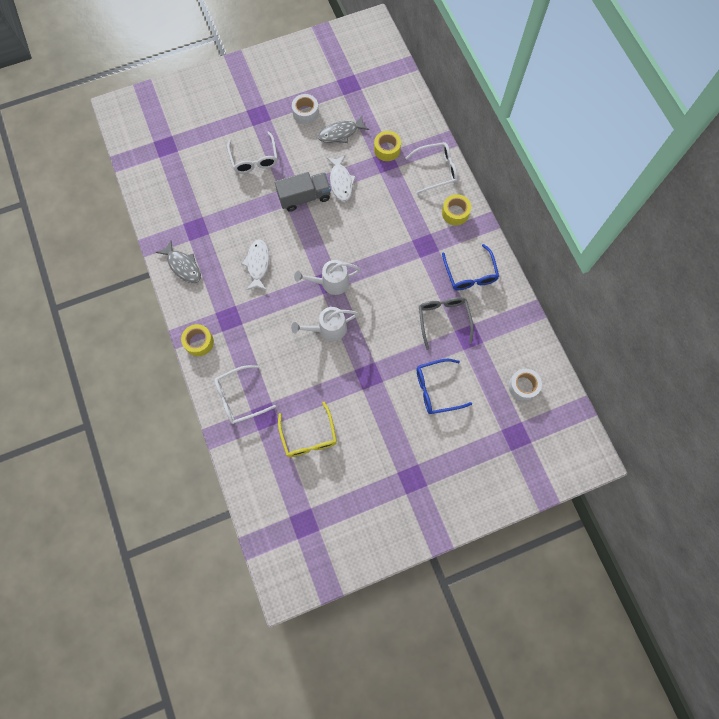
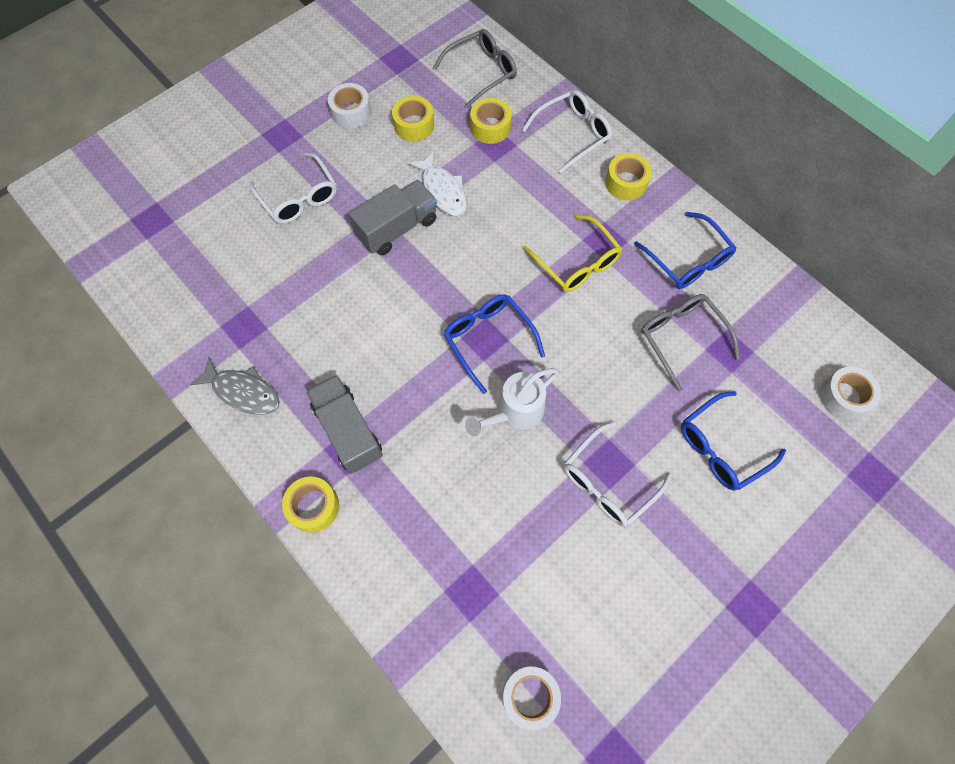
camera: 20 degrees left, 5 degrees down
(232, 307) = (348, 430): none -> grey truck
(240, 397) = (417, 576): white glasses -> white glasses (608, 481)
(258, 264) = (364, 349): white fish -> none
(274, 477) = (530, 696): none -> white tape
(308, 436) = (557, 599): yellow glasses -> yellow glasses (576, 262)
(330, 283) = (489, 340): white watering can -> blue glasses
(340, 133) = (414, 125): grey fish -> yellow tape
(397, 110) = (481, 72): none -> grey glasses

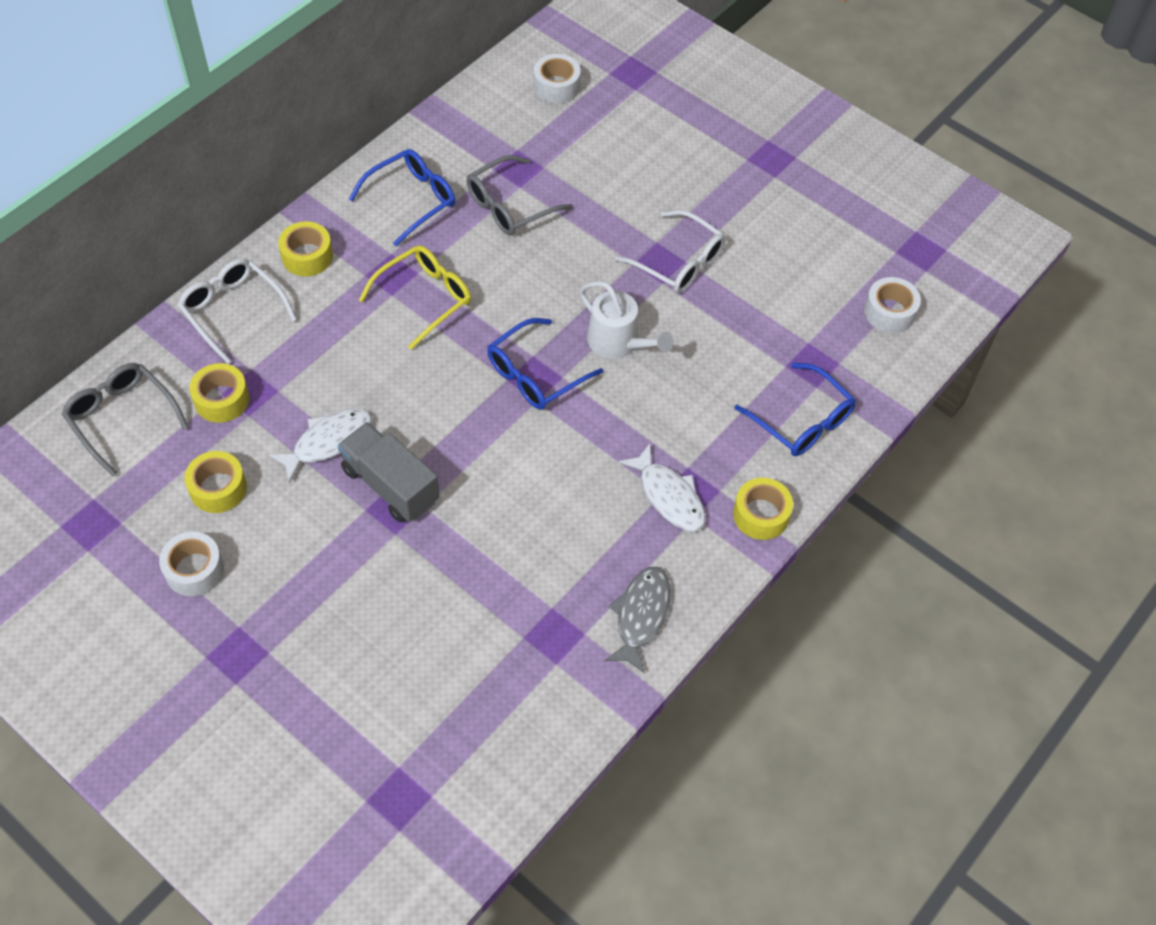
camera: 100 degrees left, 10 degrees down
(298, 197) = (347, 610): white glasses -> none
(348, 430) = (669, 496): grey truck -> white fish
(722, 447) = (625, 176): blue glasses -> blue glasses (801, 420)

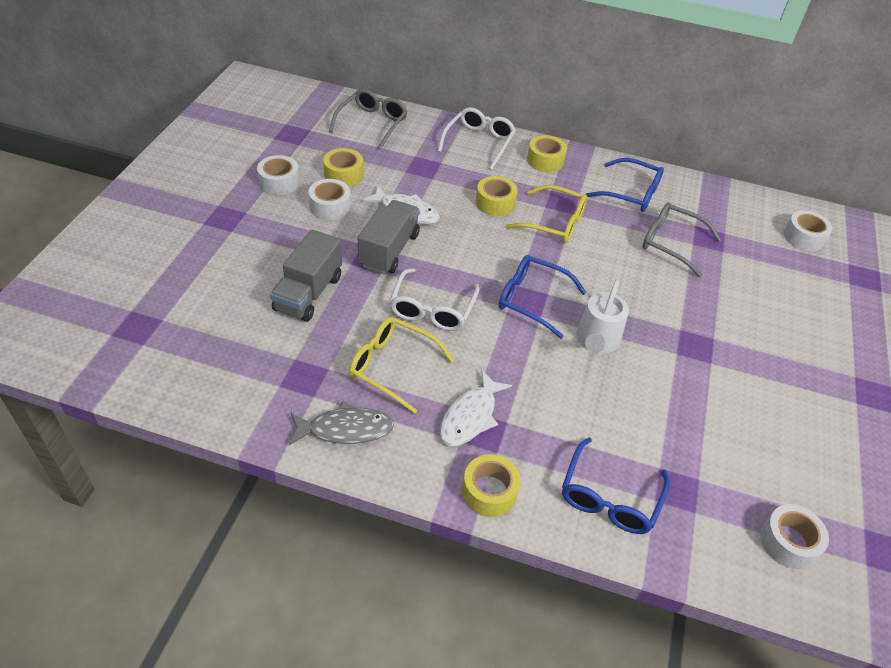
camera: 65 degrees right, 10 degrees down
(222, 399) = (410, 157): yellow tape -> yellow tape (495, 203)
(276, 524) = (330, 206): none -> white tape
(425, 594) = (308, 293): none -> grey truck
(575, 543) = (393, 367): none -> yellow glasses
(678, 262) = (706, 358): white glasses -> white glasses (432, 309)

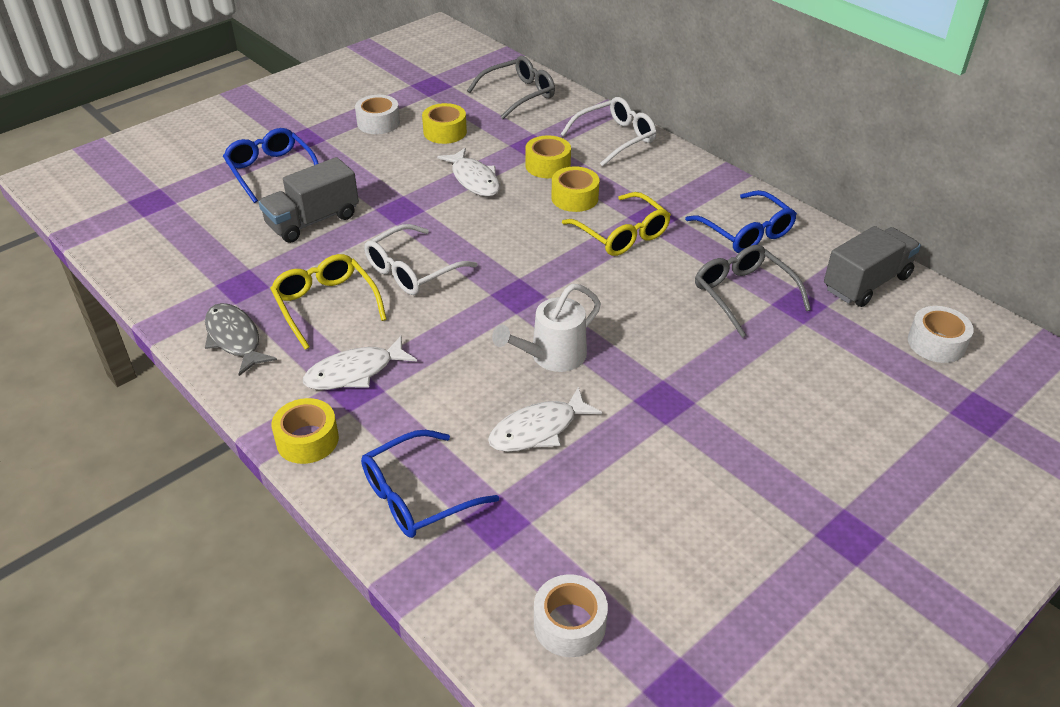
camera: 35 degrees right, 5 degrees down
(330, 206) = (404, 155): white tape -> none
(345, 429) = (235, 339): grey fish -> grey fish turned 150 degrees counterclockwise
(389, 250) = (422, 208): grey truck -> grey truck (866, 283)
(532, 300) = (522, 296): blue glasses -> blue glasses (271, 171)
(545, 160) = (674, 174): yellow tape -> yellow tape (548, 165)
(640, 404) = (538, 429): none -> white fish

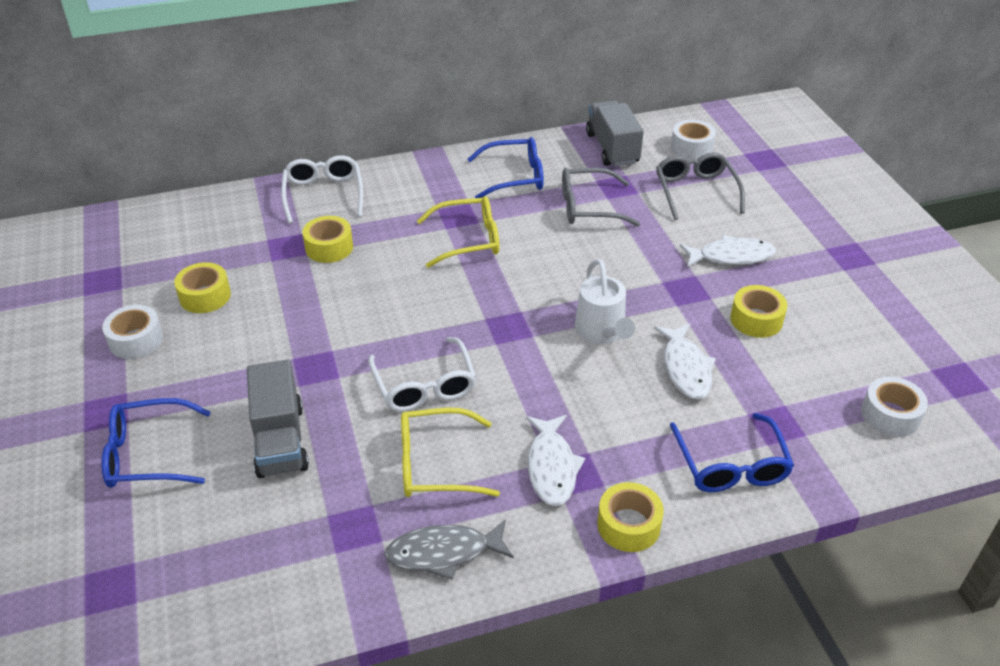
camera: 65 degrees left, 0 degrees up
(474, 179) = (309, 301): white fish -> white fish (731, 256)
(518, 95) = (188, 227): grey glasses -> grey glasses (696, 192)
(574, 198) = (394, 248): yellow tape -> yellow tape (756, 319)

